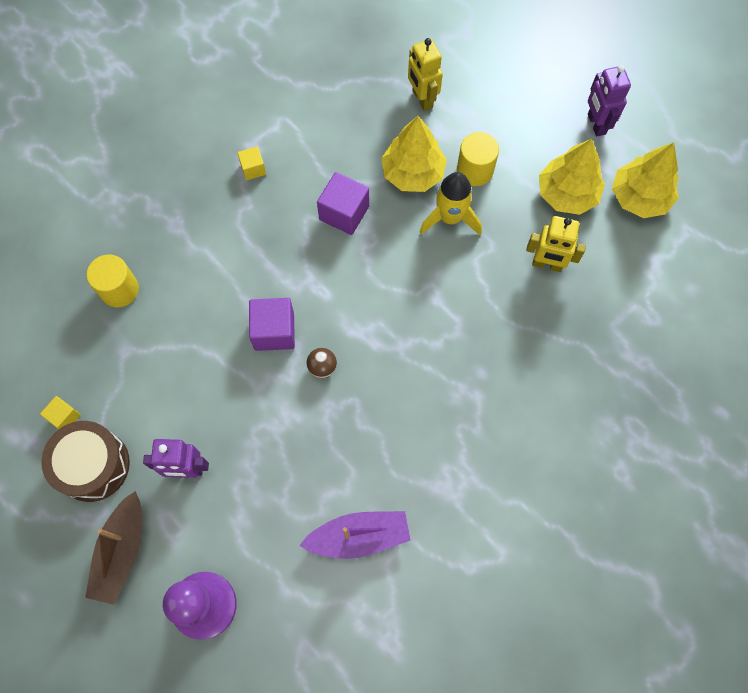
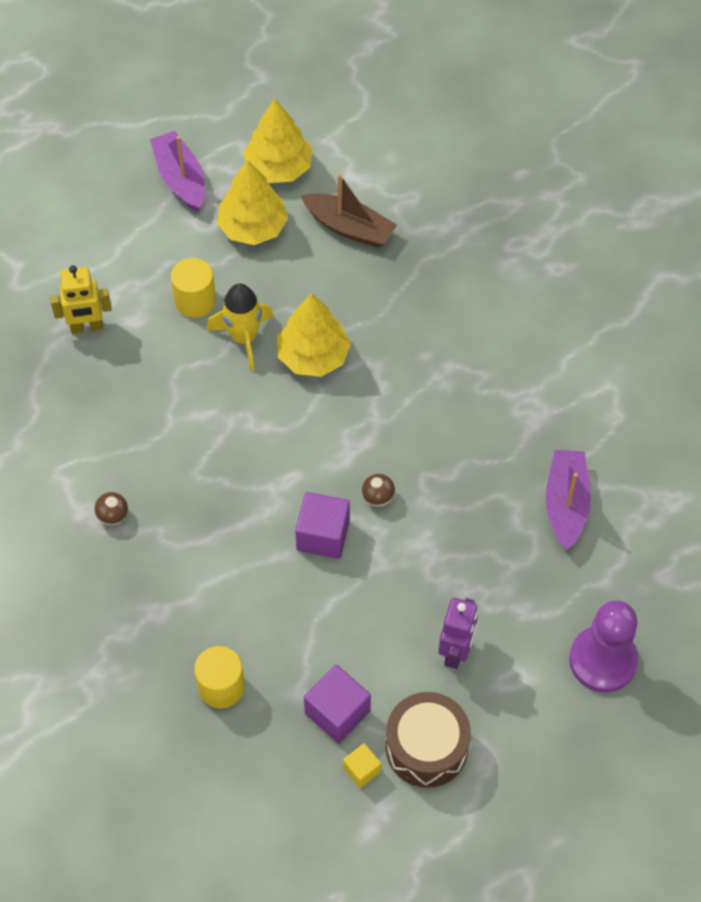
camera: 75 degrees left, 10 degrees down
(121, 552) = (529, 732): brown boat -> brown boat (349, 228)
(253, 169) = (113, 516): yellow cube -> brown ball
(344, 213) = (203, 436): purple cube -> purple cube (337, 712)
(413, 173) = (177, 359): yellow tree -> yellow tree (313, 356)
(547, 264) = (326, 267): yellow robot -> none
(596, 124) = (180, 178): purple robot -> purple boat

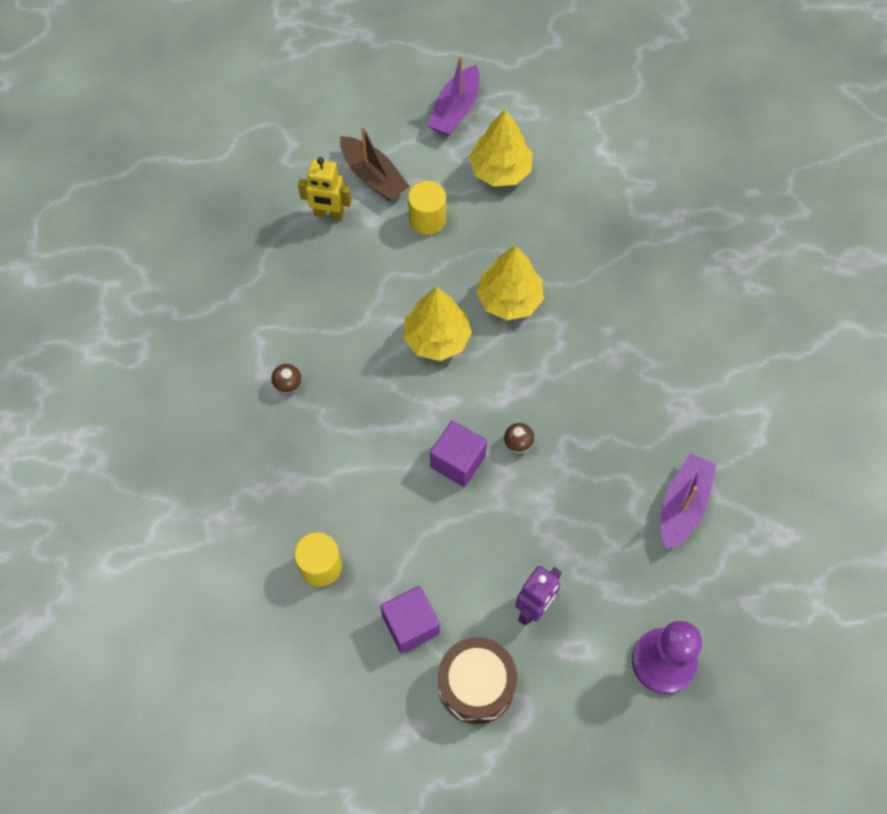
camera: 20 degrees right, 5 degrees up
(180, 178) = (455, 110): purple boat -> purple boat turned 150 degrees counterclockwise
(244, 338) = (456, 265): yellow rocket -> none
(279, 167) = (542, 125): yellow tree -> yellow tree (437, 338)
(349, 228) = (583, 196): brown boat -> brown boat (373, 177)
(361, 770) = (412, 684): yellow cube -> none

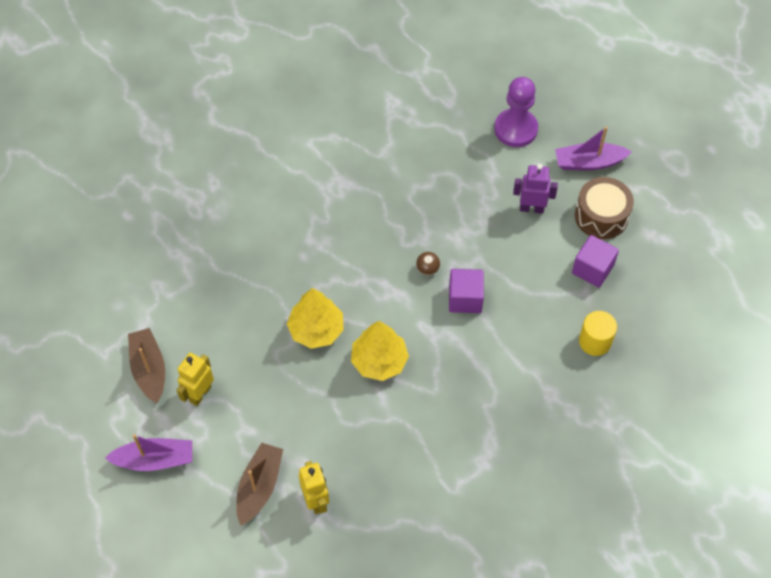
camera: 120 degrees left, 5 degrees down
(288, 384) = (482, 441): brown ball -> none
(427, 219) = (278, 423): yellow cylinder -> none
(500, 170) = (200, 394): yellow tree -> yellow robot
(553, 141) = (149, 369): none -> brown boat
(683, 505) = (408, 159): purple boat -> purple boat (588, 162)

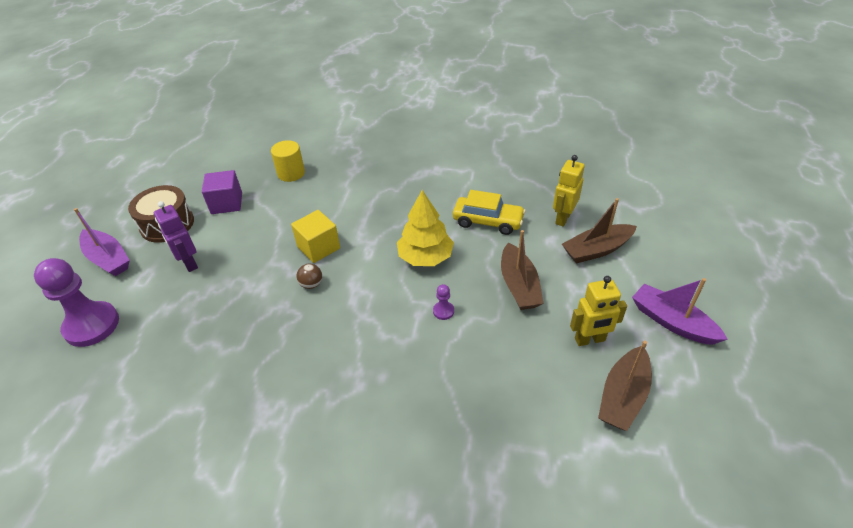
camera: 130 degrees left, 15 degrees down
(286, 397) = (519, 285): none -> brown boat
(316, 329) = (443, 311): yellow tree -> purple pawn
(372, 440) = (488, 221): none -> yellow car
(465, 298) = (318, 247): purple cube -> yellow cube

